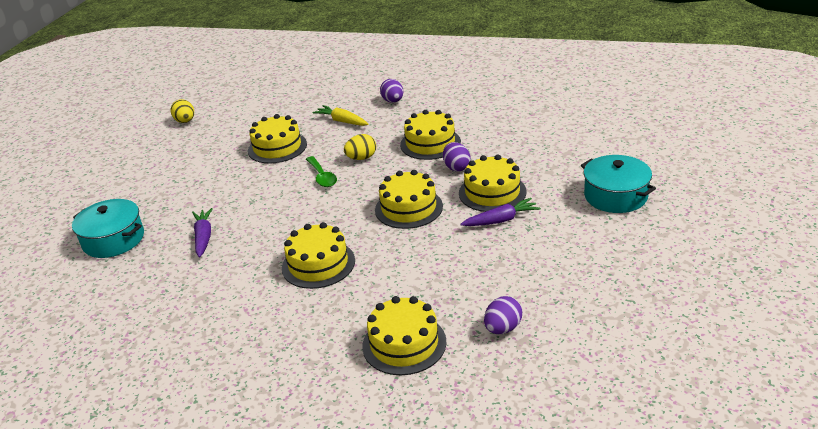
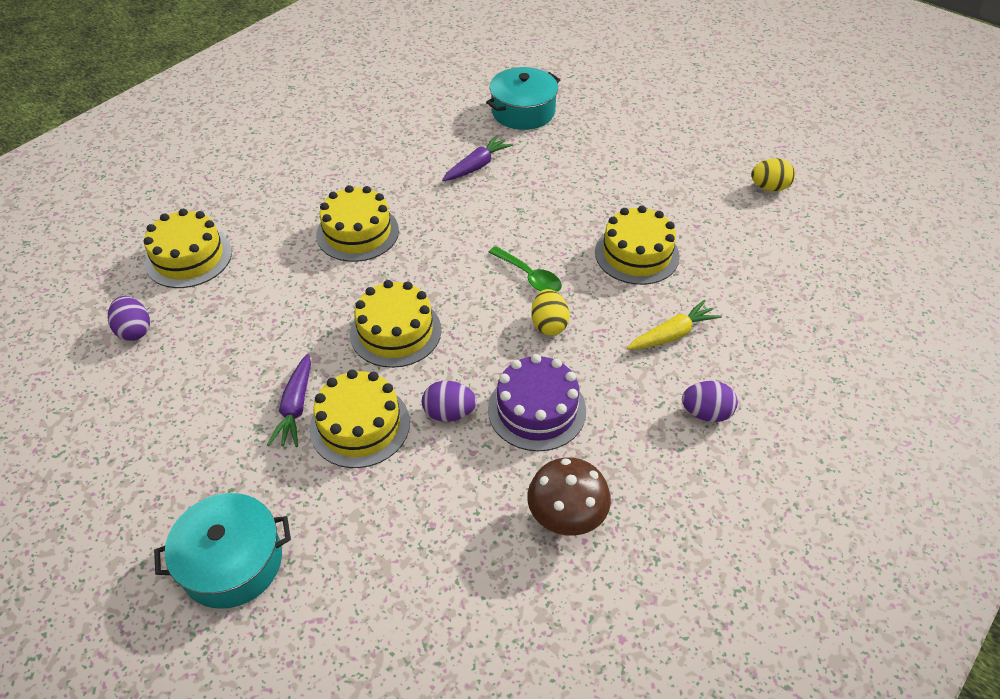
camera: 110 degrees right, 15 degrees up
(203, 237) = (477, 166): purple carrot -> purple carrot turned 60 degrees counterclockwise
(322, 177) = (529, 276): green spoon -> green spoon turned 135 degrees counterclockwise
(430, 143) = (537, 409): yellow cake -> purple cake
(489, 118) = (566, 517): none -> brown mushroom

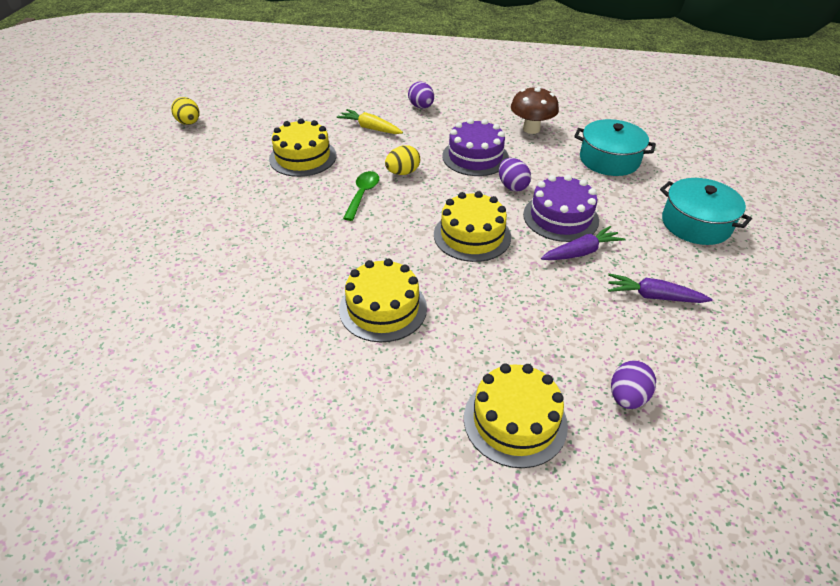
camera: 120 degrees left, 5 degrees down
(360, 425) = (560, 217): yellow cake -> purple cake
(477, 166) = (234, 271): purple carrot -> purple carrot (653, 296)
(523, 111) = (120, 274): turquoise pot -> turquoise pot (609, 160)

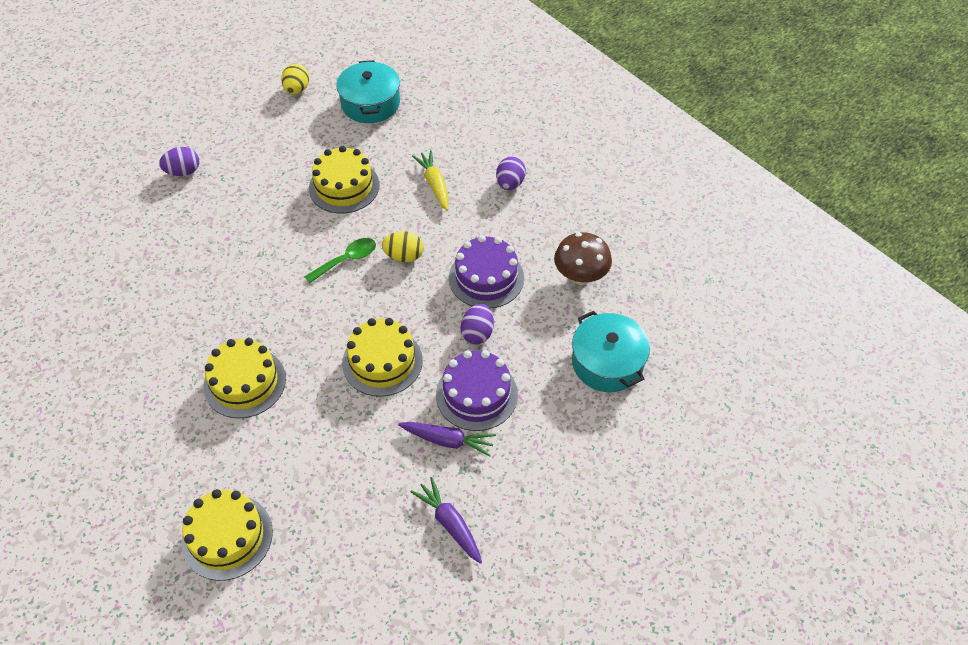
camera: 40 degrees right, 10 degrees up
(627, 397) = (319, 582): purple egg -> purple egg (183, 172)
(696, 224) = (588, 487): turquoise pot -> turquoise pot (370, 103)

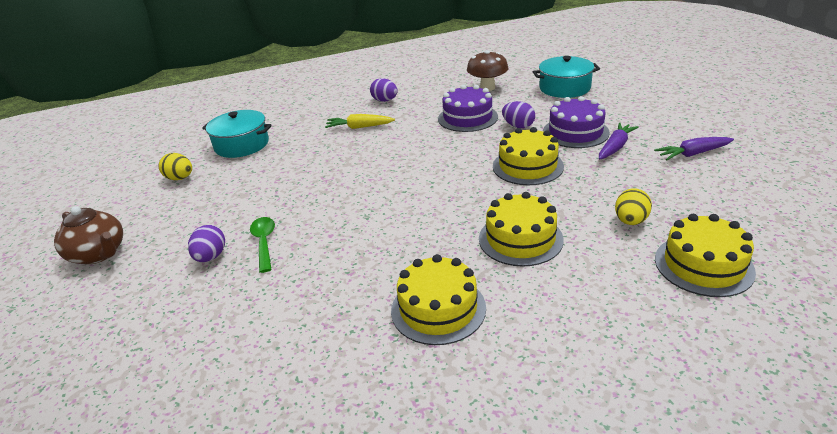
camera: 65 degrees left, 20 degrees down
(176, 100) = (98, 254): none -> brown teapot
(344, 186) = (324, 166): yellow cake -> yellow cake (438, 309)
(346, 260) = (408, 172): green spoon -> green spoon (264, 242)
(404, 256) = (423, 146): yellow egg -> yellow egg (630, 221)

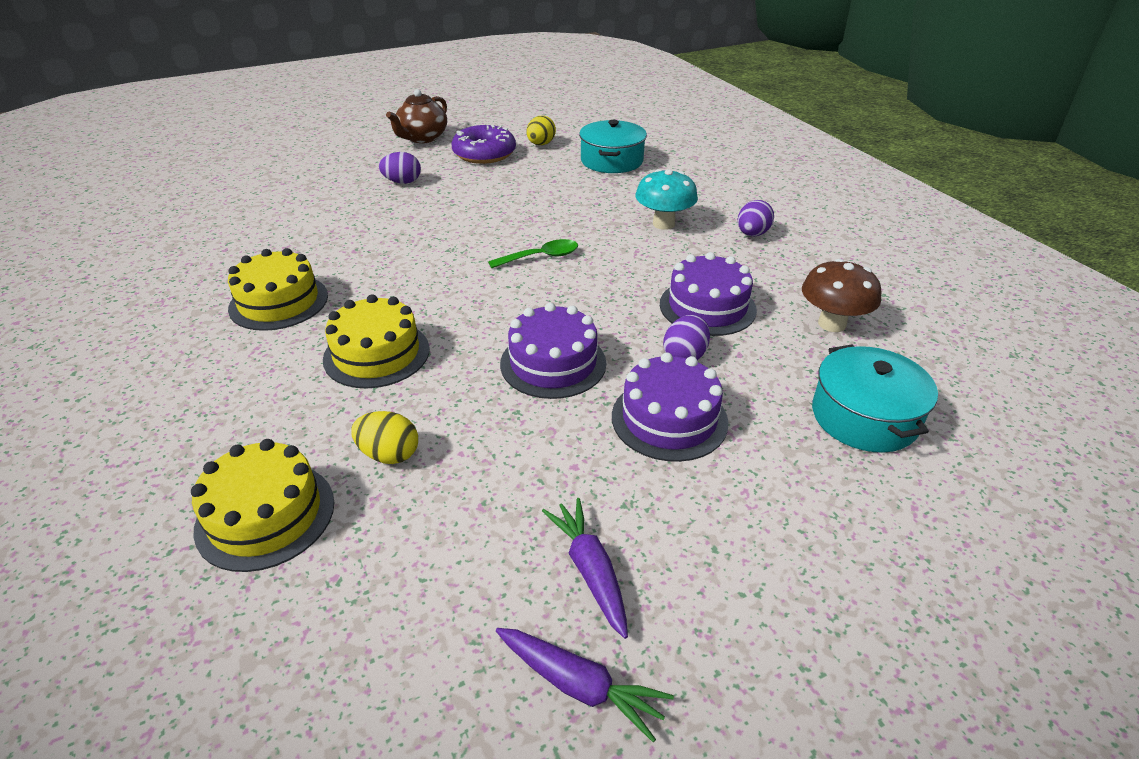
camera: 80 degrees right, 5 degrees up
(177, 209) = (484, 154): none -> purple donut
(264, 242) = (417, 202): green spoon -> green spoon (541, 257)
(359, 127) = (663, 224): yellow carrot -> turquoise mushroom
(527, 166) = (553, 363): yellow cake -> purple cake
(615, 147) = (615, 463): purple carrot -> purple carrot (579, 685)

